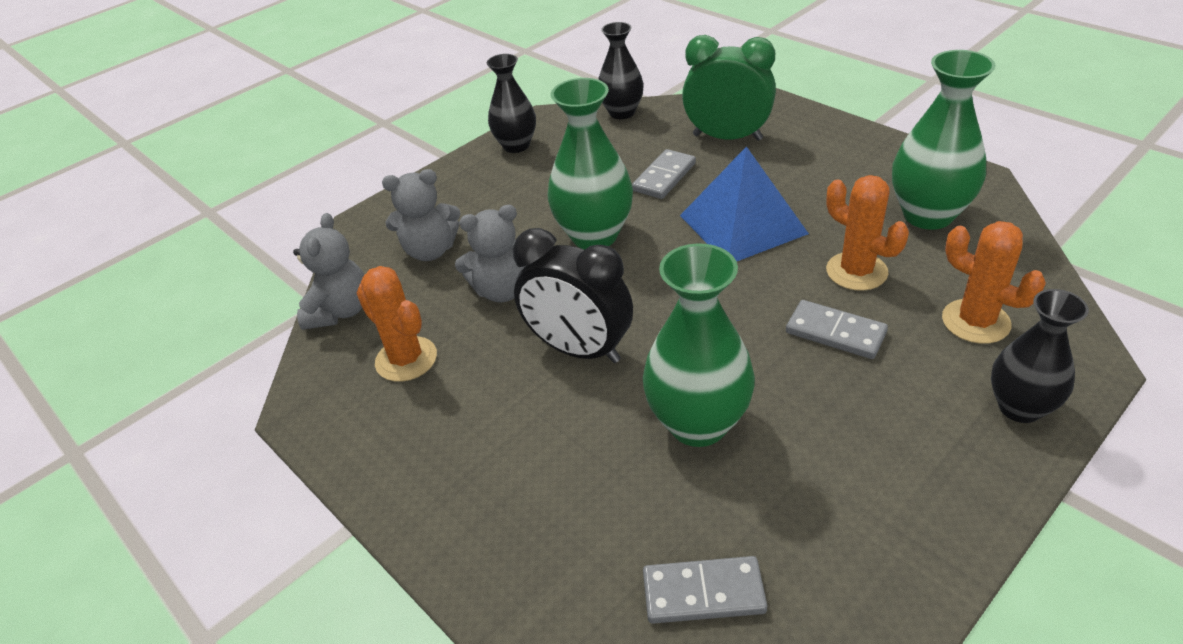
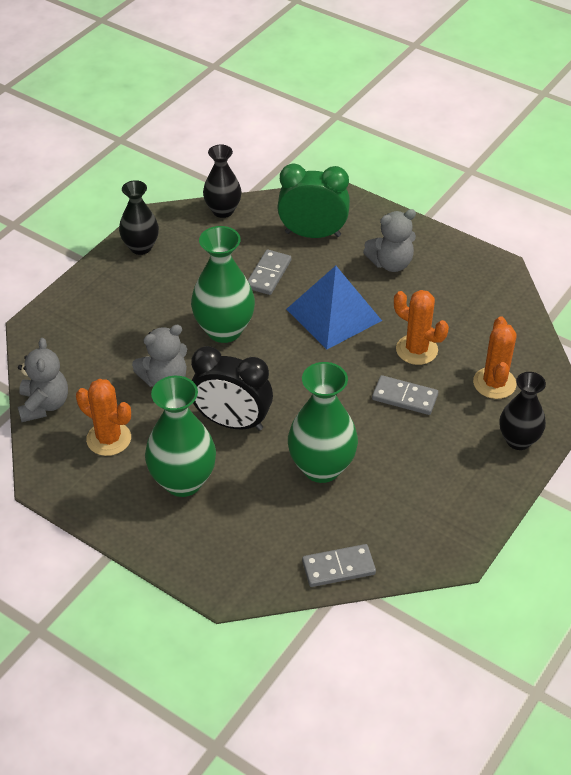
camera: 15 degrees left, 5 degrees up
(430, 251) = (98, 350): grey teddy bear -> grey teddy bear (391, 263)
(927, 215) = (464, 301): green vase -> green vase (183, 481)
(975, 321) = (494, 383): orange cactus -> orange cactus turned 60 degrees clockwise

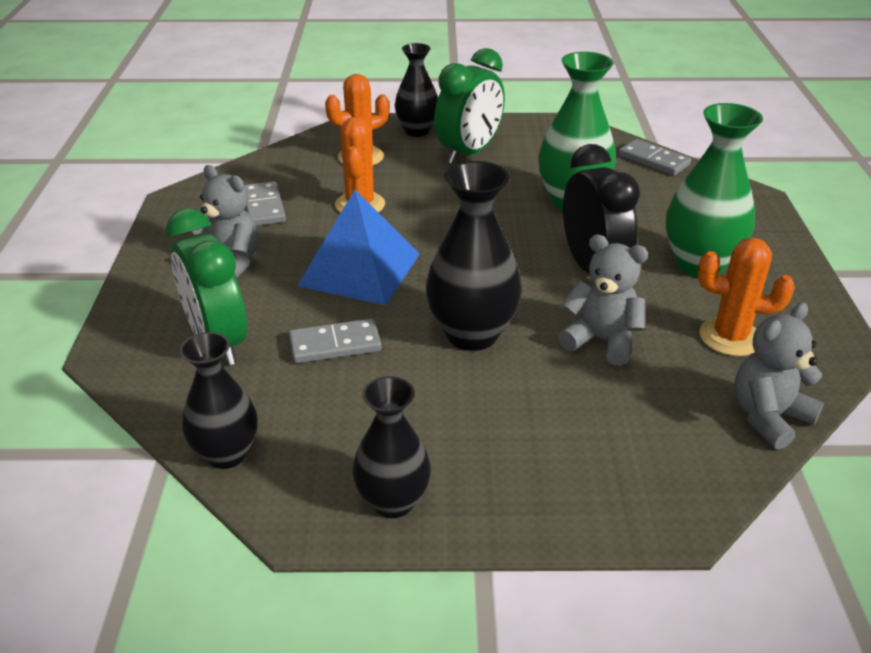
camera: 125 degrees left, 10 degrees down
(109, 439) = (730, 337): orange cactus -> orange cactus turned 75 degrees counterclockwise
(224, 330) = (472, 334): green vase -> black vase
(404, 397) = (433, 191): grey domino -> grey domino (264, 207)
(450, 451) = (469, 153): none -> green clock

